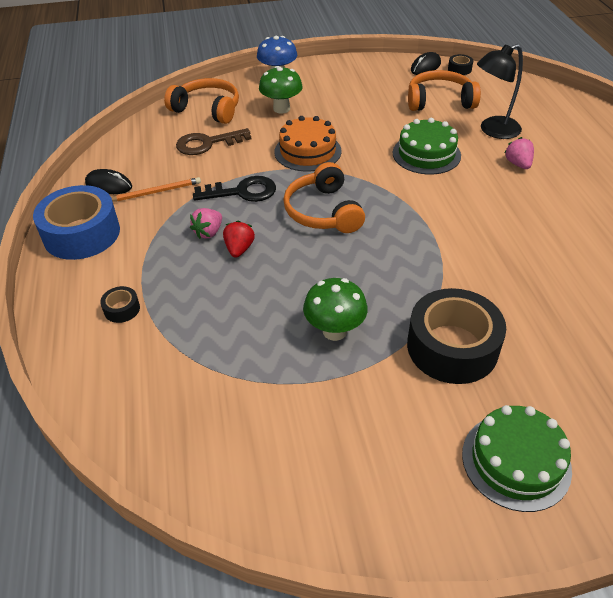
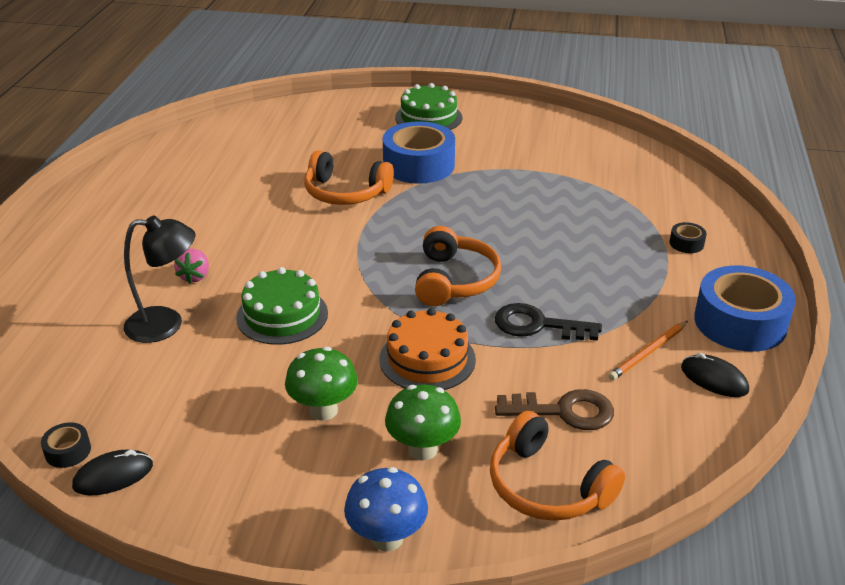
camera: 160 degrees left, 10 degrees down
(156, 192) = (648, 352): orange pencil -> orange pencil turned 45 degrees counterclockwise
(208, 232) = (590, 289): pink strawberry -> none
(239, 249) = (561, 266): red strawberry -> none
(334, 331) = (502, 191): green mushroom -> green mushroom (323, 410)
(439, 101) = (176, 393): orange headphones -> orange headphones (345, 193)
(452, 347) = (418, 165): black tape -> blue tape

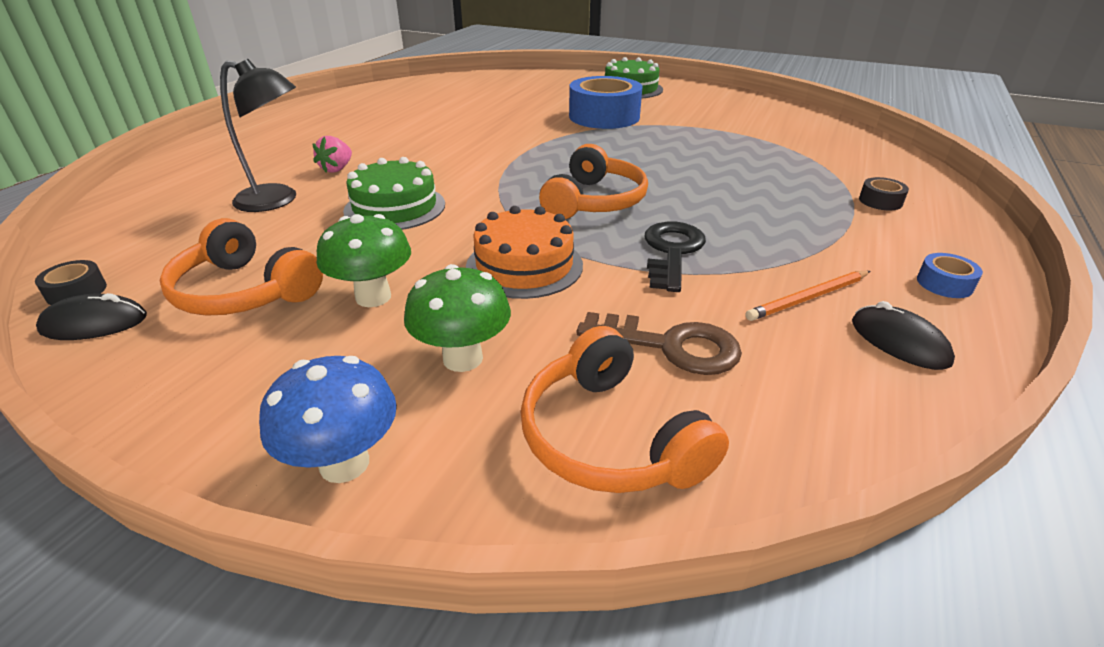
camera: 15 degrees right, 0 degrees up
(345, 193) = (522, 128): orange headphones -> orange headphones (244, 292)
(537, 325) = (672, 251): black key -> black key turned 75 degrees clockwise
(740, 322) = (944, 284): blue tape -> blue tape, size x0.42

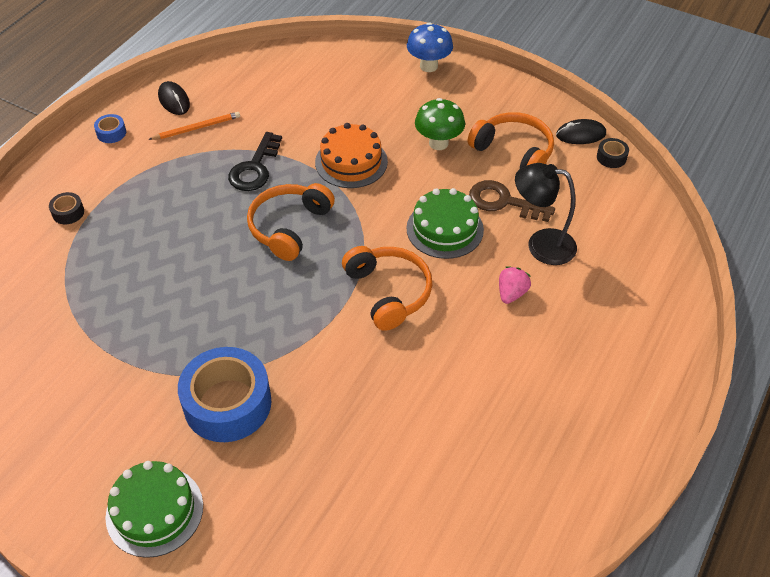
camera: 175 degrees left, 15 degrees up
(463, 358) = (386, 104): green mushroom -> none
(609, 437) = (327, 69): orange headphones -> orange headphones (389, 292)
(672, 346) = (285, 105): brown key -> brown key (503, 202)

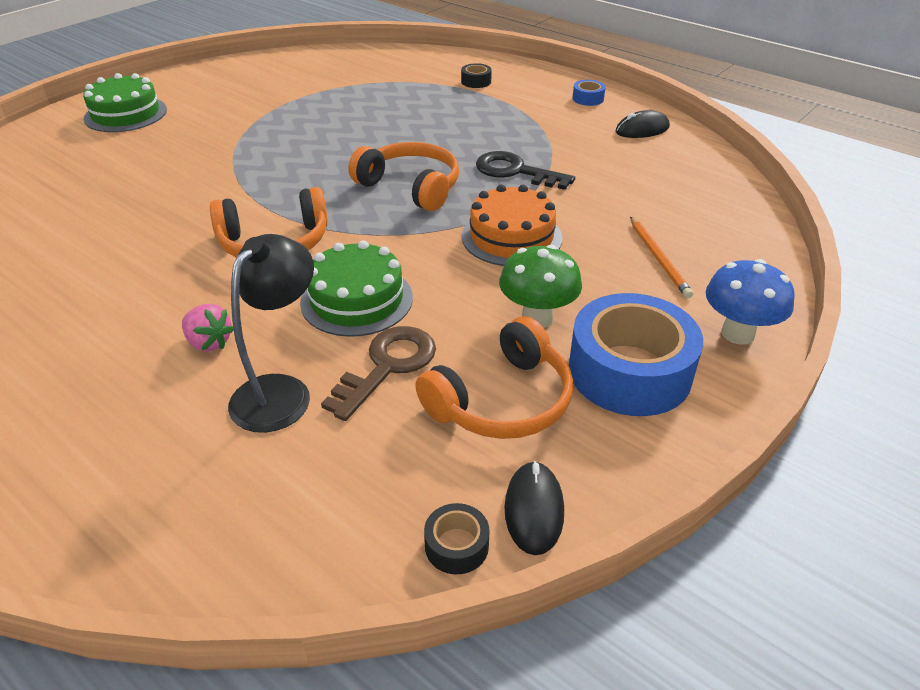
camera: 100 degrees right, 10 degrees down
(197, 128) = (591, 141): orange pencil -> orange pencil (658, 259)
(227, 403) = (201, 145): blue tape -> blue tape (629, 371)

